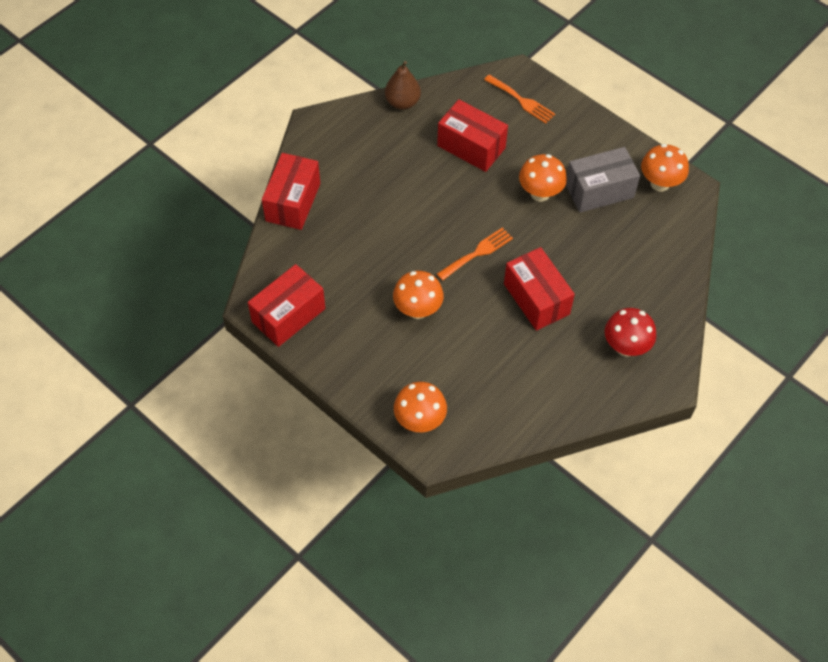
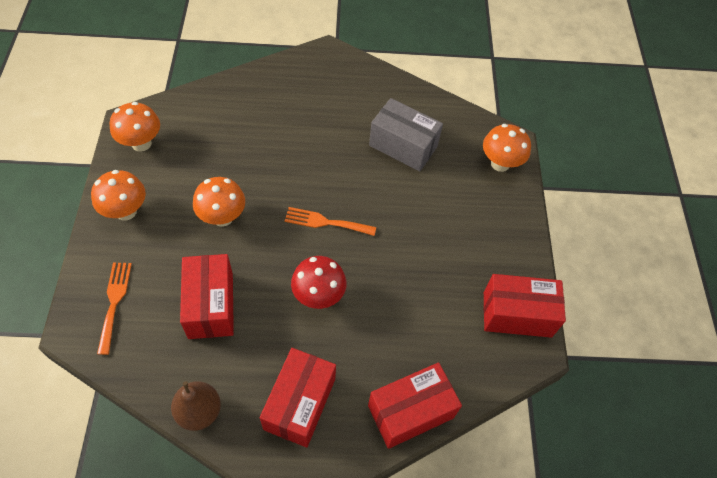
camera: 135 degrees left, 0 degrees up
(418, 310) = (418, 226): orange mushroom -> orange mushroom (126, 211)
(536, 299) = (332, 158): red box -> red box (299, 404)
(599, 190) = (183, 178): grey box -> grey box (403, 146)
(625, 347) = (322, 86): red mushroom -> red mushroom (318, 296)

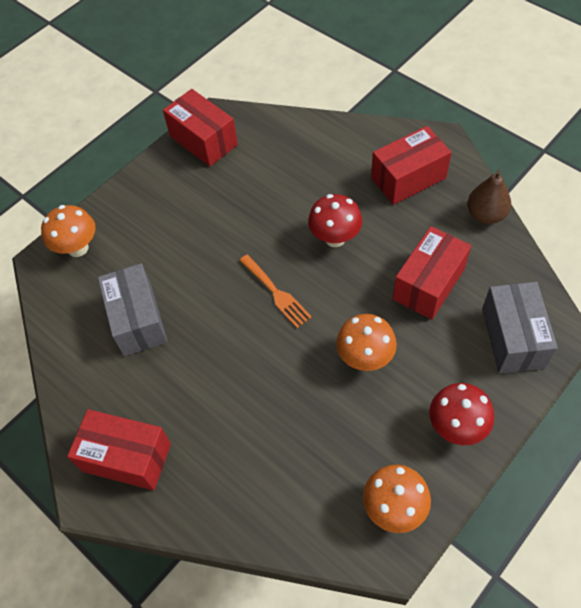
camera: 130 degrees left, 0 degrees up
(114, 302) = (512, 338): orange fork -> grey box
(126, 211) = (456, 427): orange mushroom -> red mushroom
(410, 411) = (336, 132): red box -> red box (127, 457)

